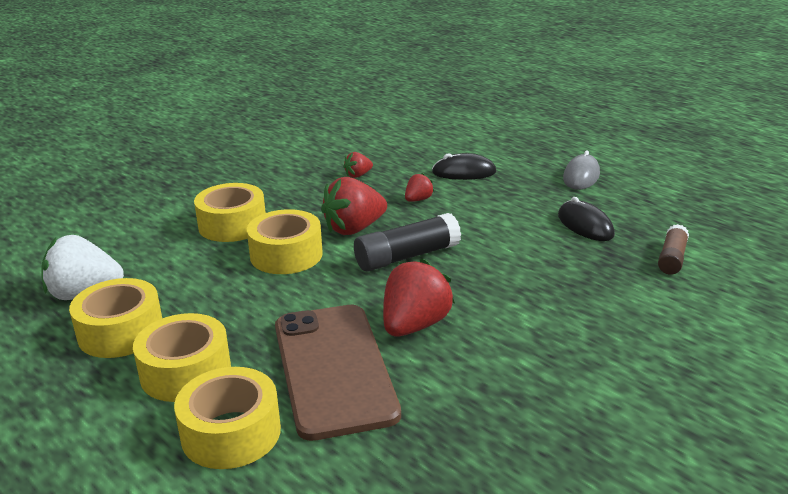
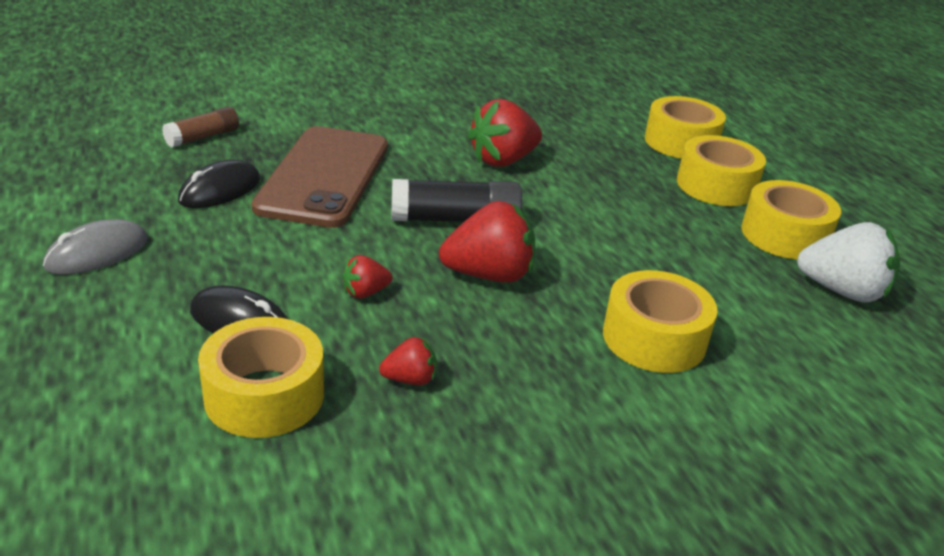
camera: 160 degrees left, 5 degrees up
(286, 255) = (593, 266): yellow tape -> yellow tape (264, 395)
(333, 369) = (591, 153): brown phone -> brown phone (324, 176)
(585, 225) = (220, 190): black mouse -> black mouse turned 45 degrees clockwise

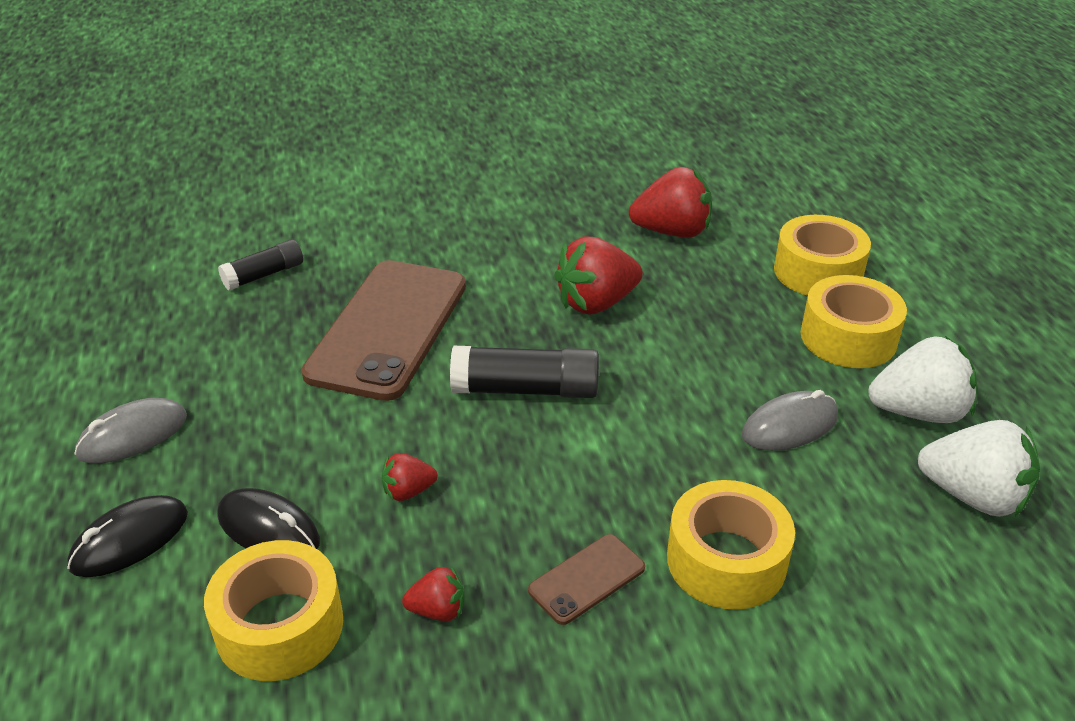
camera: 10 degrees right, 5 degrees up
(203, 137) = (264, 275): brown glue stick -> black glue stick
(220, 190) = (272, 349): black mouse -> black mouse (130, 540)
(489, 275) = (551, 468): red strawberry -> red strawberry (672, 231)
(538, 354) = (587, 579): none -> brown phone
(684, 245) = (790, 426): none -> grey mouse
(784, 235) = (918, 412): yellow tape -> white strawberry

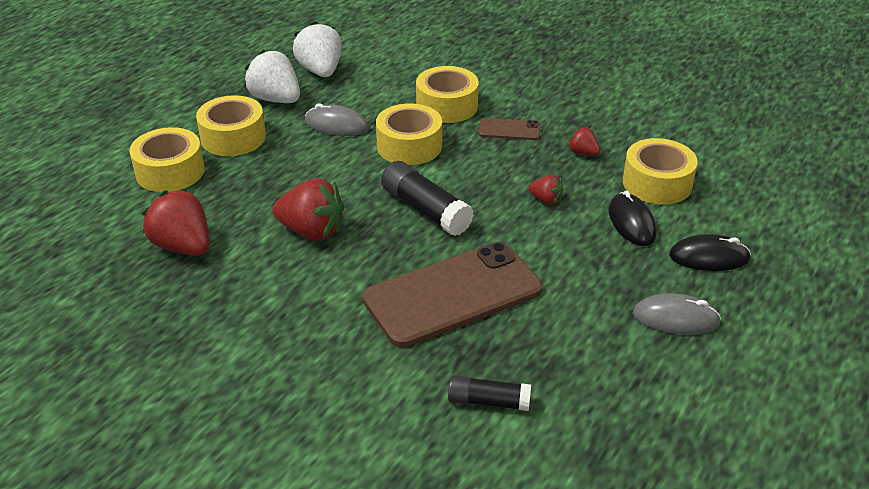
camera: 135 degrees left, 0 degrees up
(665, 456) = (409, 146): none -> yellow tape

